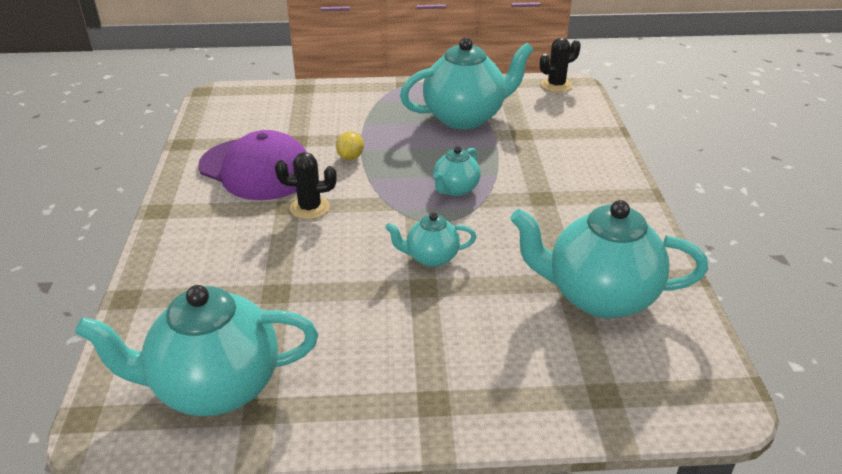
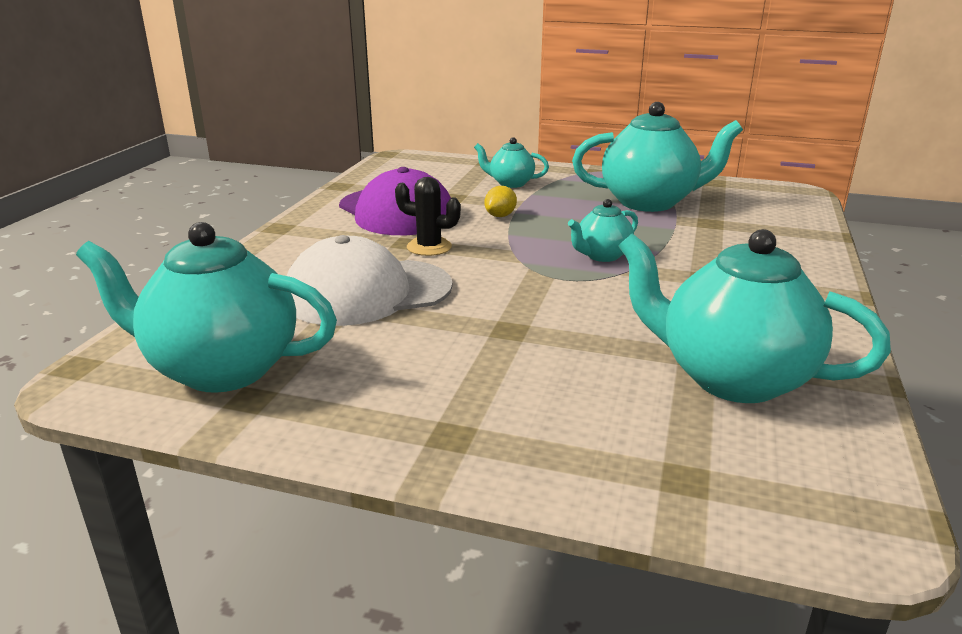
camera: 20 degrees right, 10 degrees down
(287, 273) = (367, 292): none -> white cap
(431, 257) = (536, 306): turquoise teapot -> turquoise teapot (510, 183)
(556, 85) = (776, 190): black cactus -> none

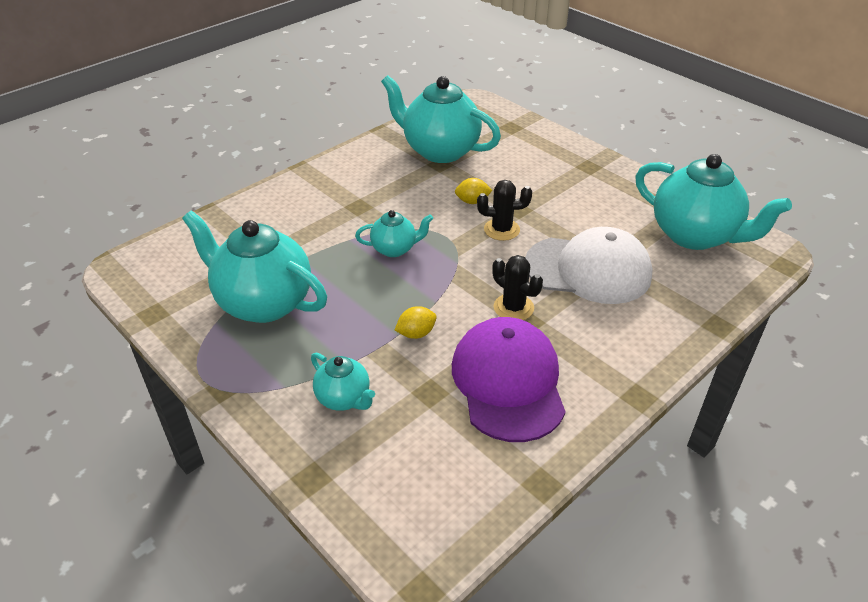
camera: 150 degrees left, 15 degrees up
(507, 302) = (501, 230): none -> black cactus
(581, 321) = (472, 201): none -> yellow lemon
(731, 378) = (440, 151): turquoise teapot -> turquoise teapot turned 150 degrees clockwise

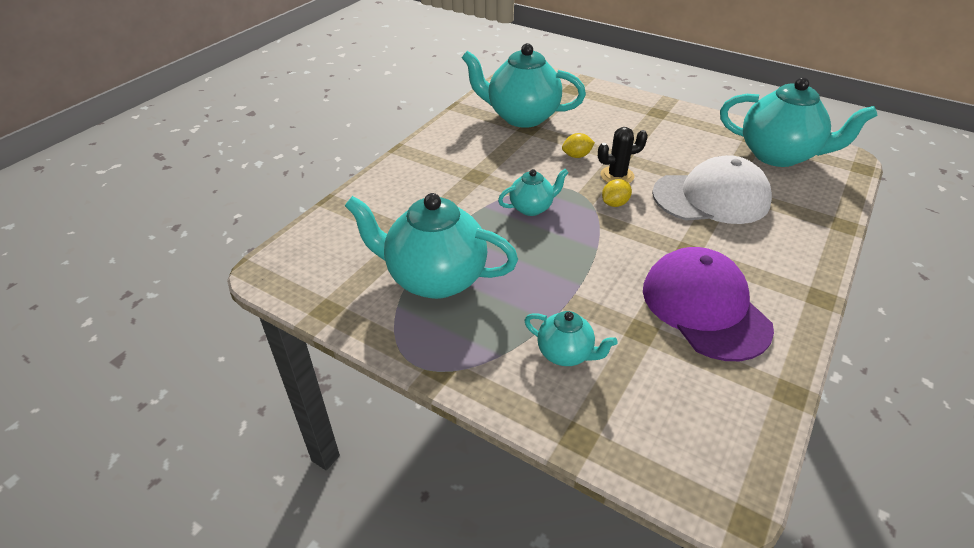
camera: 15 degrees left, 0 degrees up
(416, 333) = (596, 280): yellow lemon -> yellow lemon (614, 204)
(513, 307) = (668, 241): black cactus -> none

